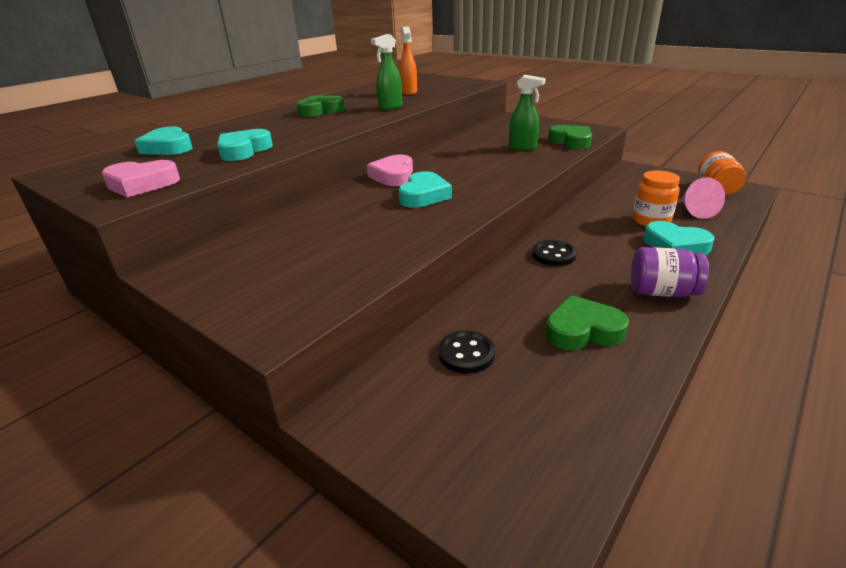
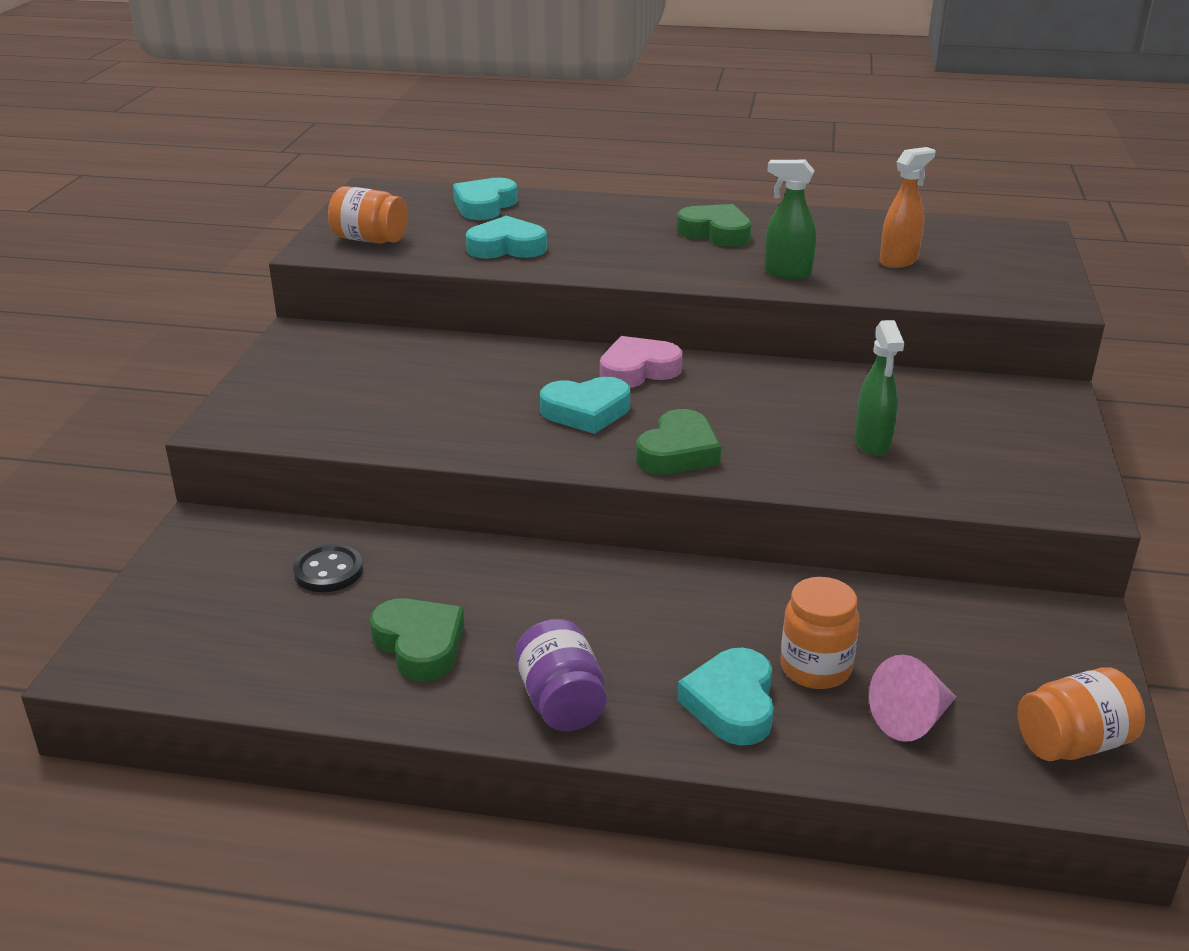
camera: 60 degrees right, 0 degrees up
(142, 184) = (370, 239): pink heart -> orange jar
(553, 255) = (606, 587): black button -> none
(571, 141) = (962, 485): green heart -> green heart (678, 452)

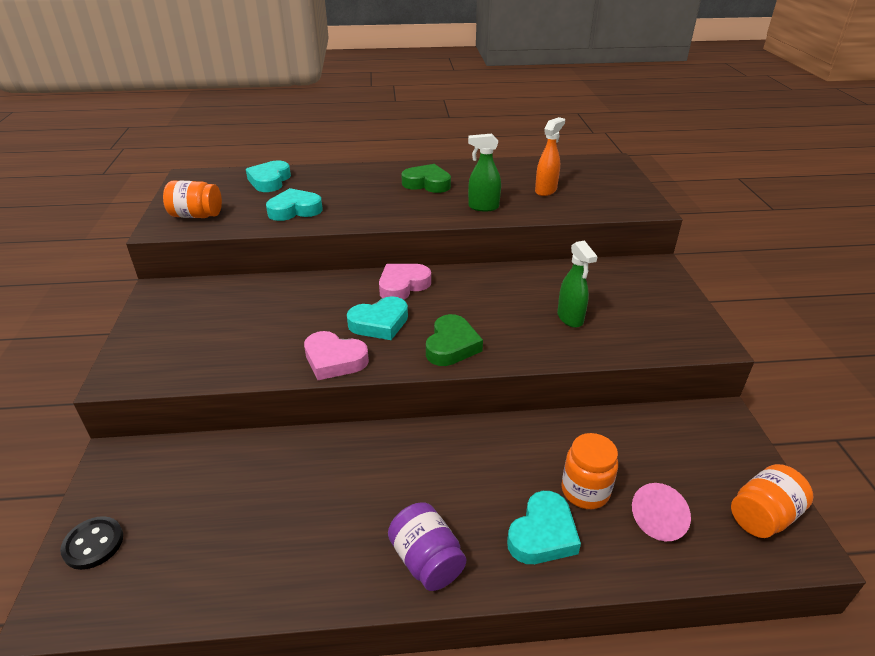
camera: 15 degrees left, 5 degrees up
(328, 571) = (223, 479): black button -> black button (93, 544)
(420, 645) = (309, 531): green heart -> none
(507, 446) = (334, 360): none -> pink heart
(732, 704) = (543, 534): turquoise heart -> turquoise heart turned 135 degrees counterclockwise

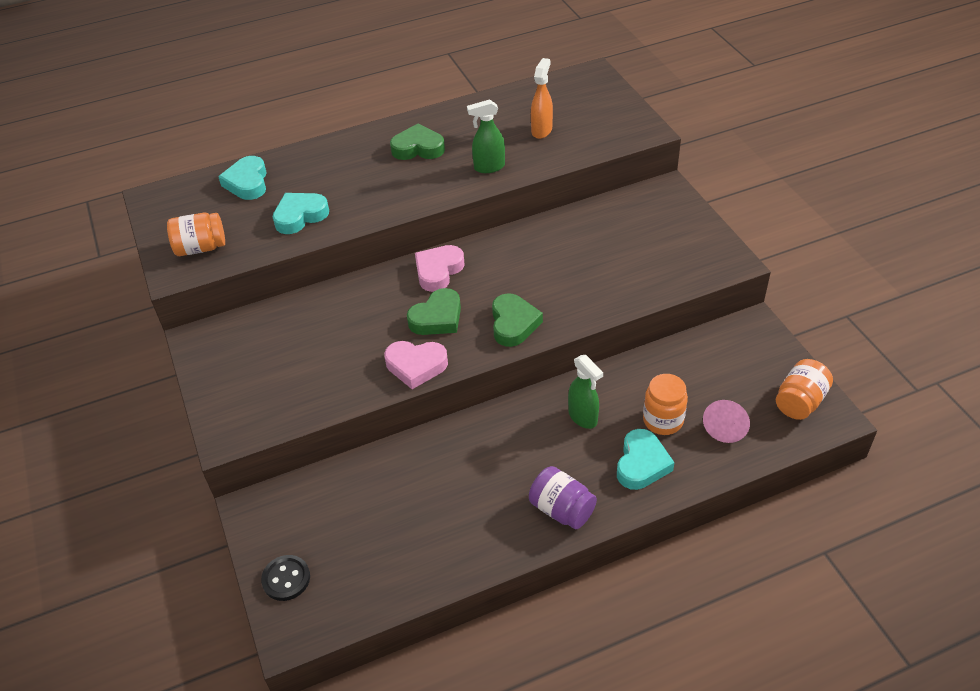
camera: 15 degrees left, 10 degrees up
(379, 323) = (437, 318): turquoise heart -> green heart
(570, 318) = (607, 268): green spray bottle -> green spray bottle (583, 417)

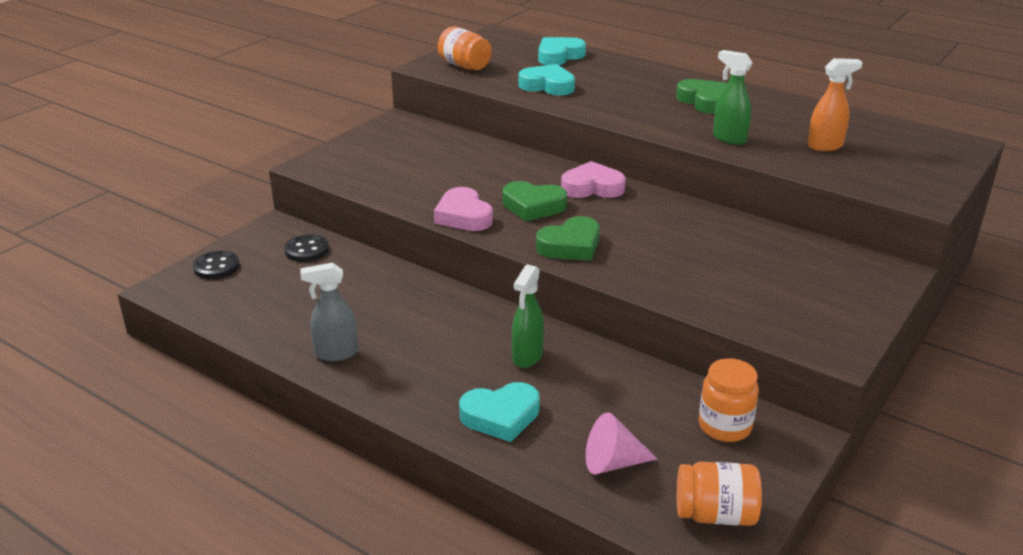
camera: 55 degrees right, 15 degrees down
(316, 498) = (307, 250): none -> black button
(494, 535) = (336, 353): none -> grey spray bottle
(562, 509) = (397, 383): purple jar -> none
(663, 420) = (575, 412): orange jar -> orange jar (725, 426)

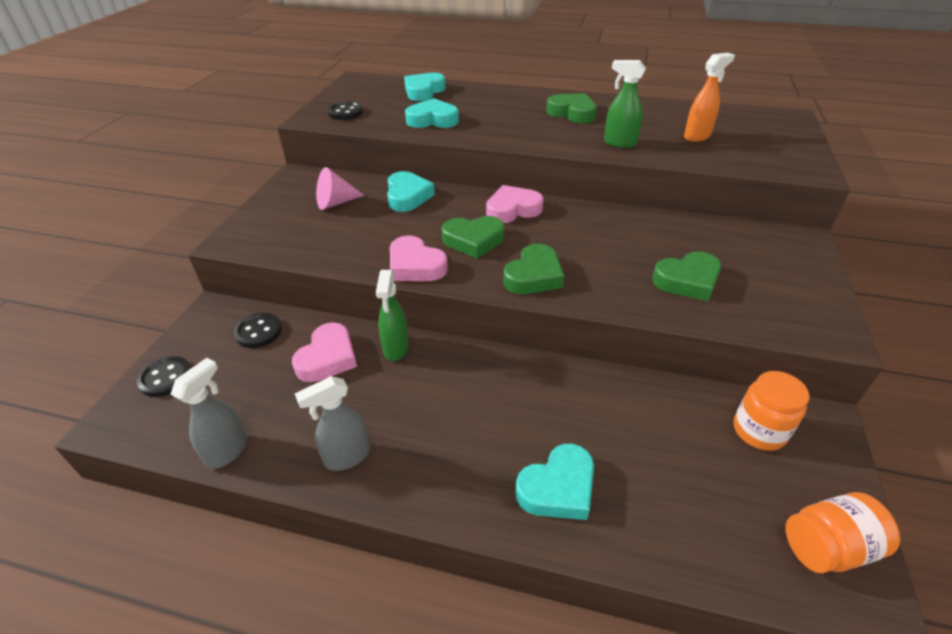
camera: 20 degrees left, 10 degrees up
(244, 327) = (228, 451): none -> grey spray bottle
(356, 282) = (328, 358): none -> pink heart
(464, 66) = (345, 112): orange jar -> black button
(494, 157) = (407, 196): none -> turquoise heart
(527, 357) = (540, 402): green spray bottle -> green spray bottle (396, 348)
(612, 463) = (696, 513): pink cone -> pink cone (336, 203)
(724, 280) = (687, 281): none -> green heart

